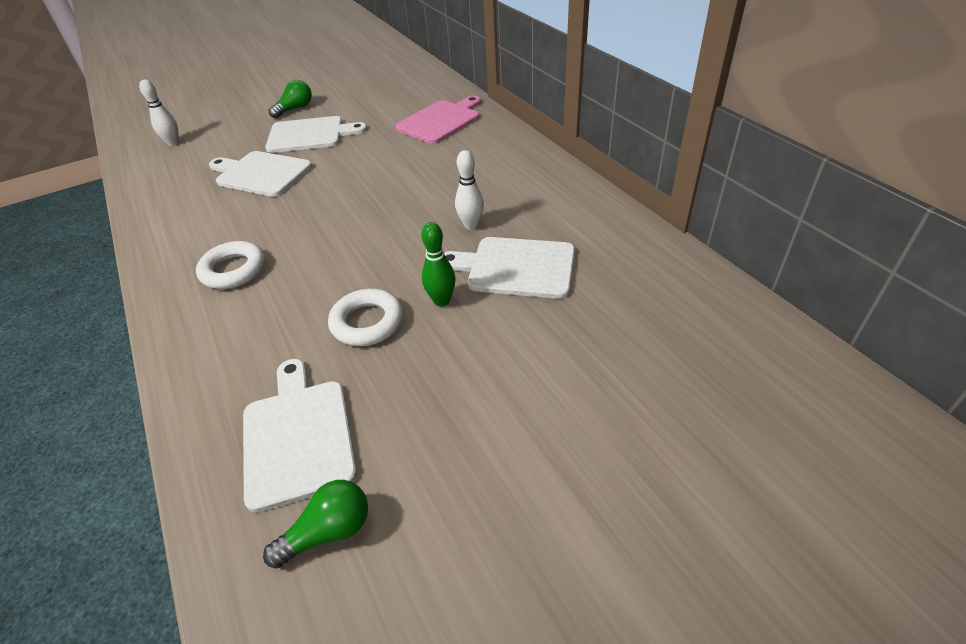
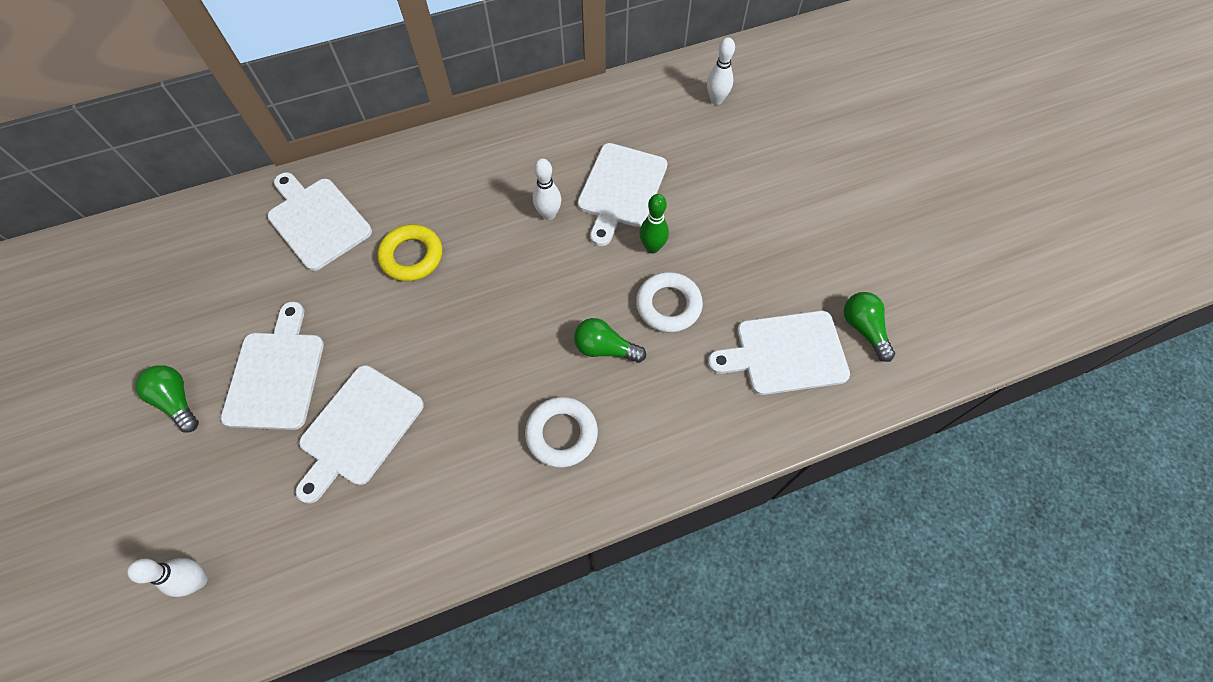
camera: 85 degrees left, 20 degrees up
(317, 284) = (605, 348): none -> green light bulb
(413, 165) = (412, 256): none -> yellow ring
(441, 121) = (317, 221): pink cutting board -> white cutting board
(693, 330) = (716, 100): none -> white bowling pin

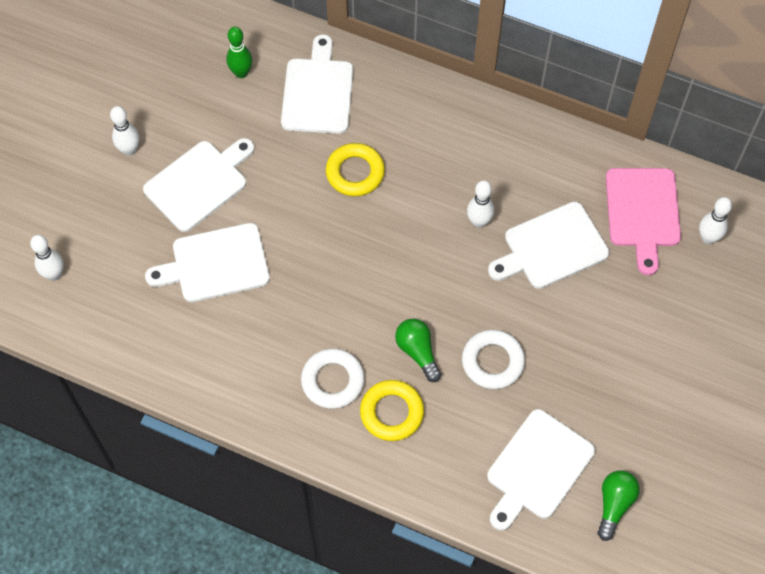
camera: 45 degrees right, 0 degrees up
(177, 401) = (129, 150): green light bulb -> white bowling pin
(635, 414) = (392, 412): none -> yellow ring
(652, 247) = (526, 311): green bowling pin -> green bowling pin (241, 73)
(656, 117) = (643, 212): none -> pink cutting board
(785, 353) = (537, 468): white cutting board -> white cutting board turned 90 degrees counterclockwise

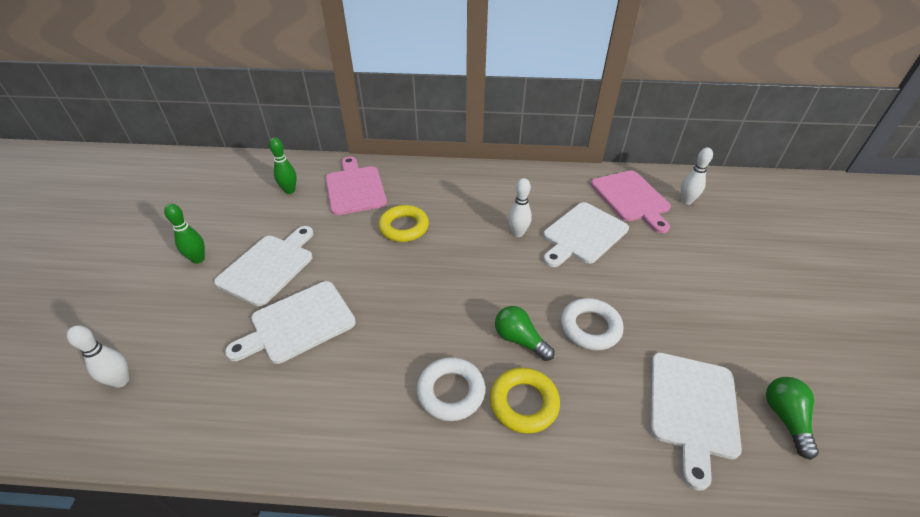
camera: 20 degrees left, 20 degrees down
(129, 150) = (198, 259): white bowling pin -> green bowling pin
(318, 92) = (355, 188): white cutting board -> pink cutting board

